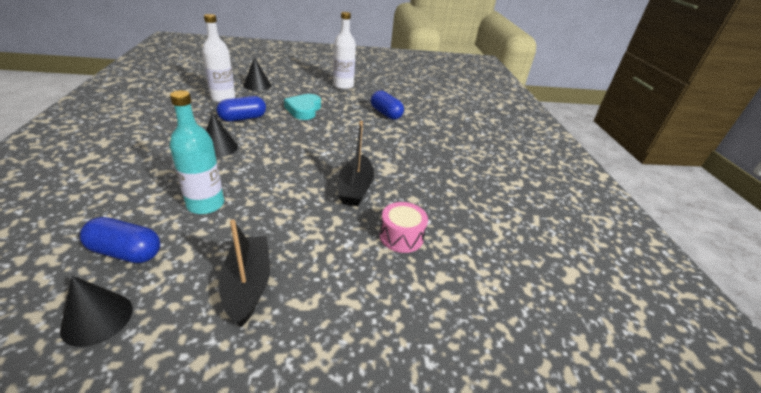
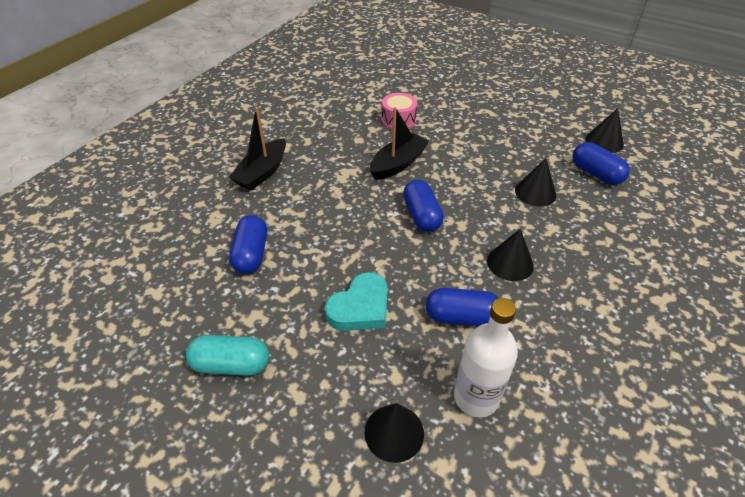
camera: 140 degrees left, 10 degrees up
(205, 204) = (535, 192): turquoise bottle -> black cone
(248, 285) = (516, 129): black boat -> black boat (262, 172)
(302, 157) = (421, 216): none -> blue capsule
(343, 86) = (231, 364): white bottle -> turquoise capsule

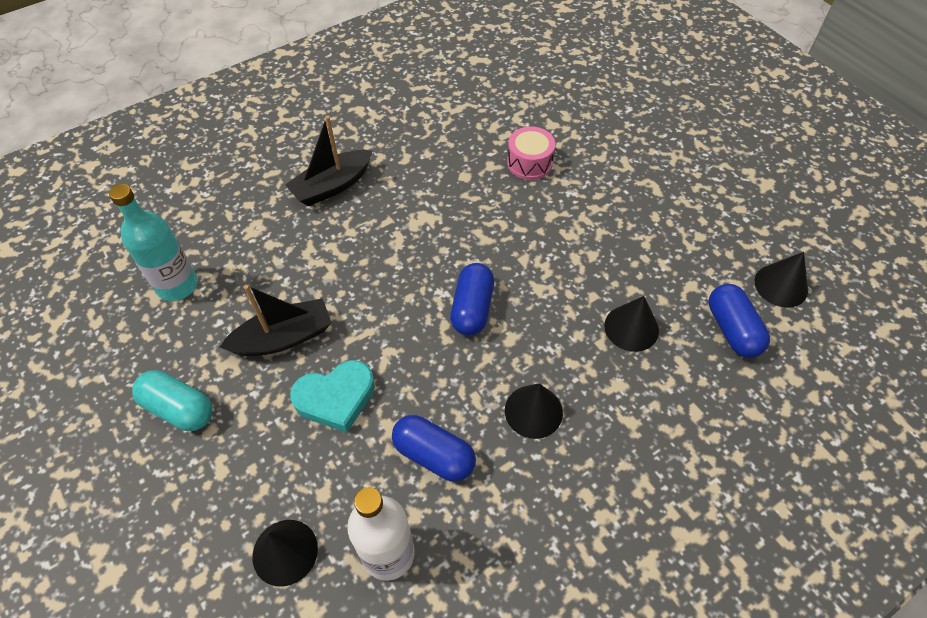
camera: 25 degrees right, 10 degrees up
(172, 277) = (177, 285): none -> turquoise bottle
(251, 254) = (265, 288): blue capsule -> none
(398, 164) = (489, 227): black boat -> black boat (284, 338)

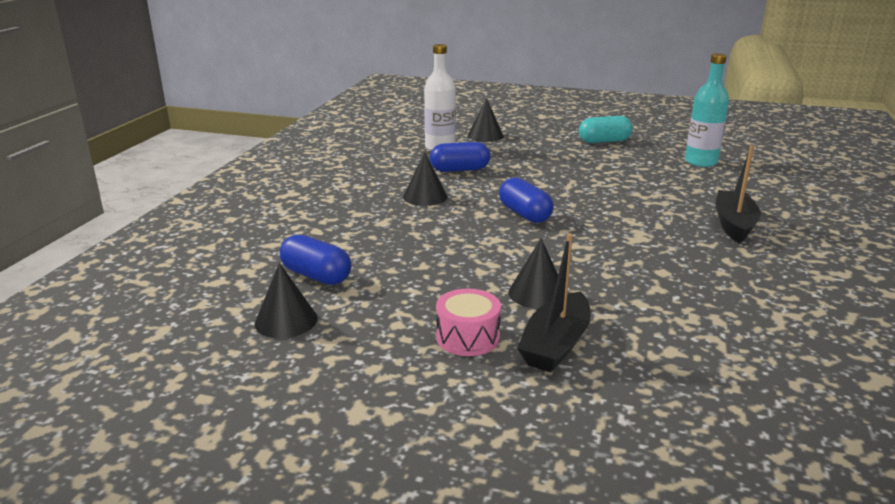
camera: 140 degrees right, 30 degrees down
(284, 338) = (607, 169): black boat -> black boat (555, 344)
(336, 398) = (540, 165): turquoise heart -> none
(529, 163) = (631, 306): pink drum -> pink drum (468, 337)
(631, 328) = (401, 247): black cone -> black cone (537, 293)

